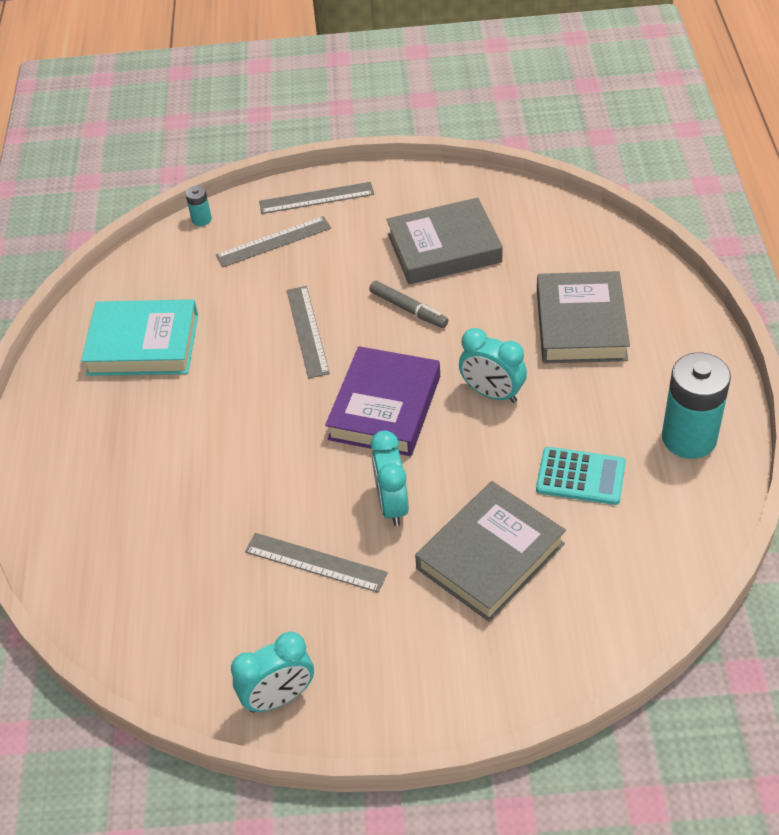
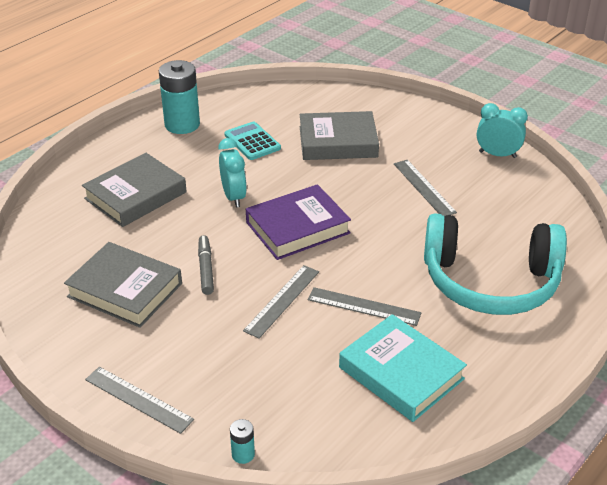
camera: 140 degrees left, 10 degrees down
(136, 487) = (490, 282): none -> turquoise headphones
(273, 242) = (218, 385): grey ruler -> grey ruler (364, 306)
(392, 505) = (355, 185): turquoise clock -> none

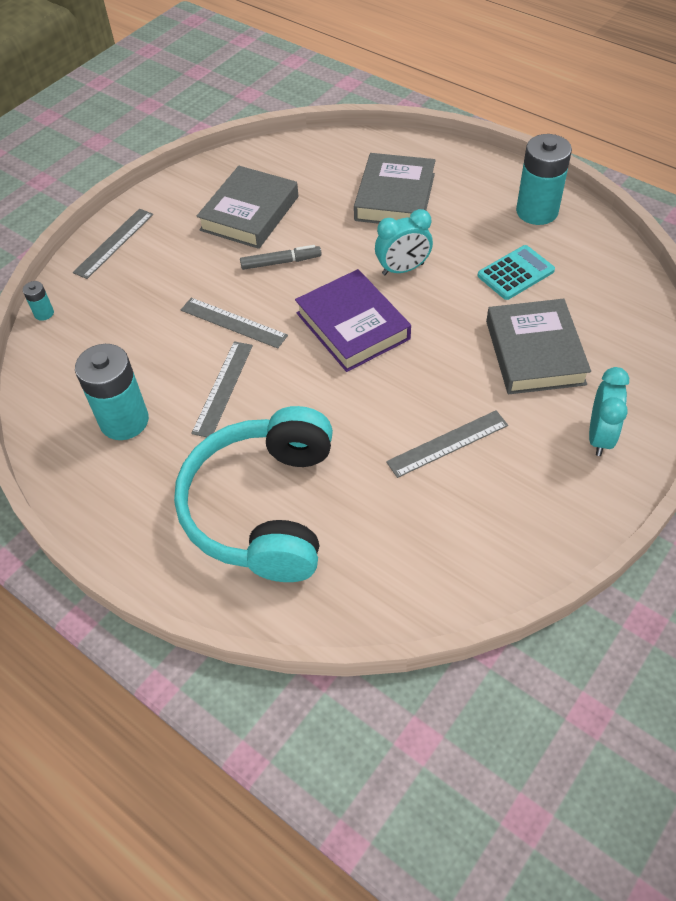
camera: 90 degrees right, 15 degrees up
(135, 195) = (395, 197): grey book -> grey book turned 60 degrees clockwise
(401, 373) = (124, 421): turquoise book -> turquoise battery
(497, 154) = (545, 534): turquoise clock -> turquoise clock (599, 436)

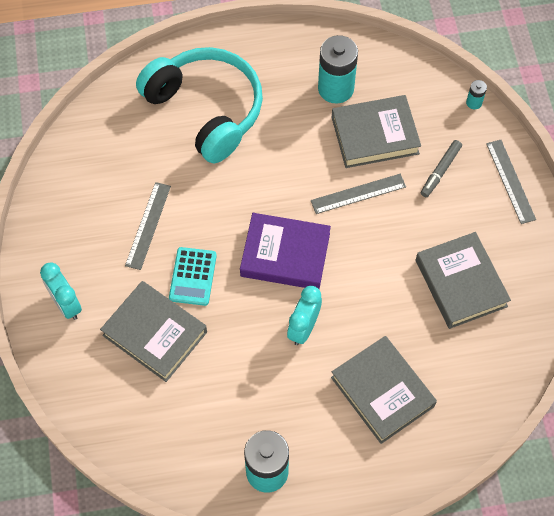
camera: 130 degrees right, 10 degrees up
(154, 354) = (375, 135): none -> grey book
(223, 388) = (309, 150): grey ruler -> none
(281, 262) = (387, 262): grey marker -> grey marker (440, 171)
(515, 273) = (226, 392): turquoise calculator -> turquoise calculator (193, 276)

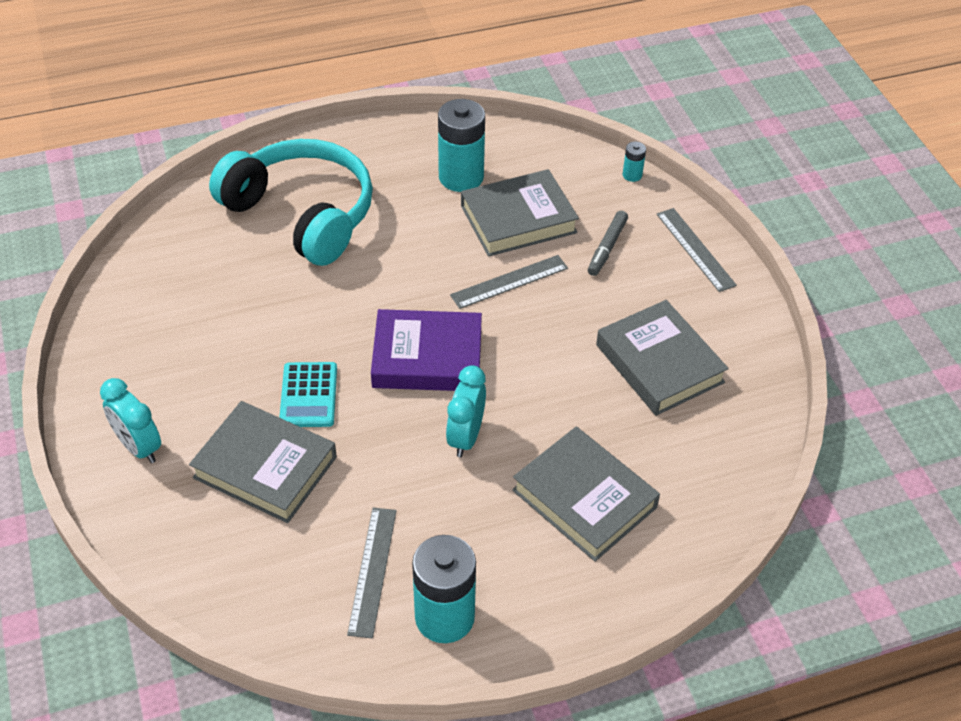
camera: 10 degrees left, 15 degrees down
(148, 225) = (242, 344): grey ruler -> grey ruler (372, 571)

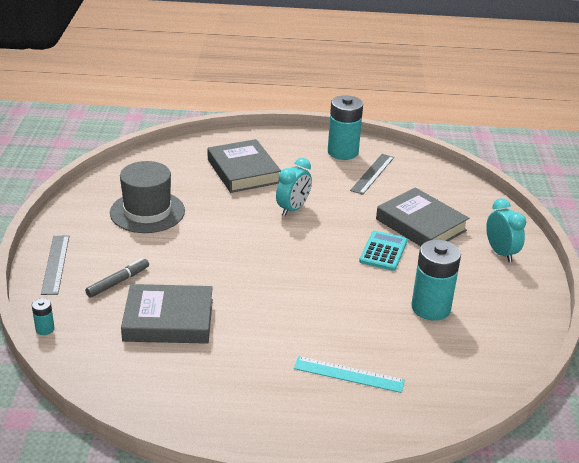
camera: 160 degrees left, 15 degrees down
(302, 214) = (348, 374): turquoise headphones -> turquoise ruler
(427, 357) = (294, 251): purple book -> none
(461, 177) = (191, 369): turquoise battery -> turquoise battery (430, 308)
(509, 281) = (208, 279): grey ruler -> none
(659, 363) = (147, 212): grey book -> grey hat

